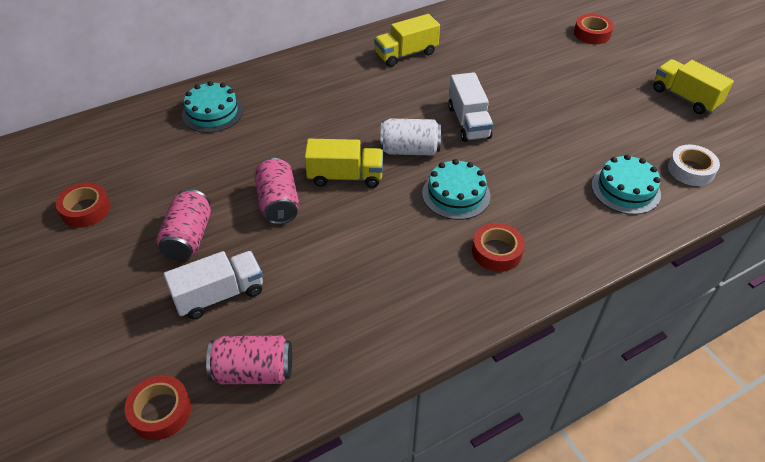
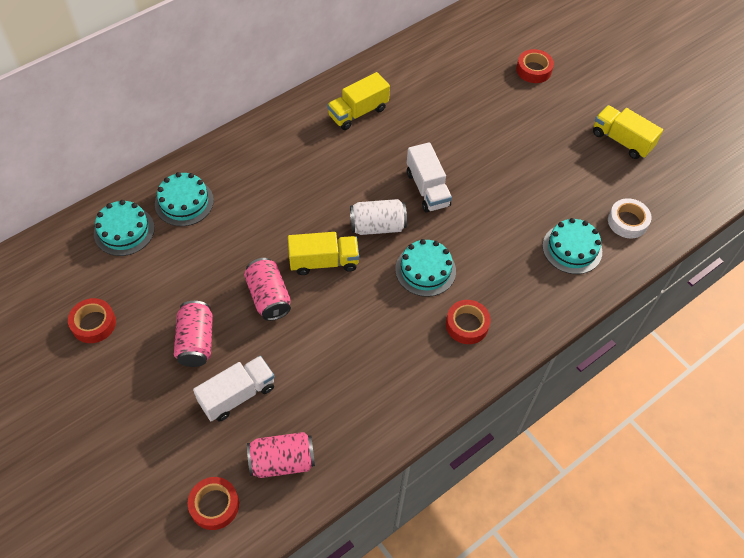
camera: 10 degrees left, 10 degrees up
(145, 131) = (124, 230): none -> turquoise cake

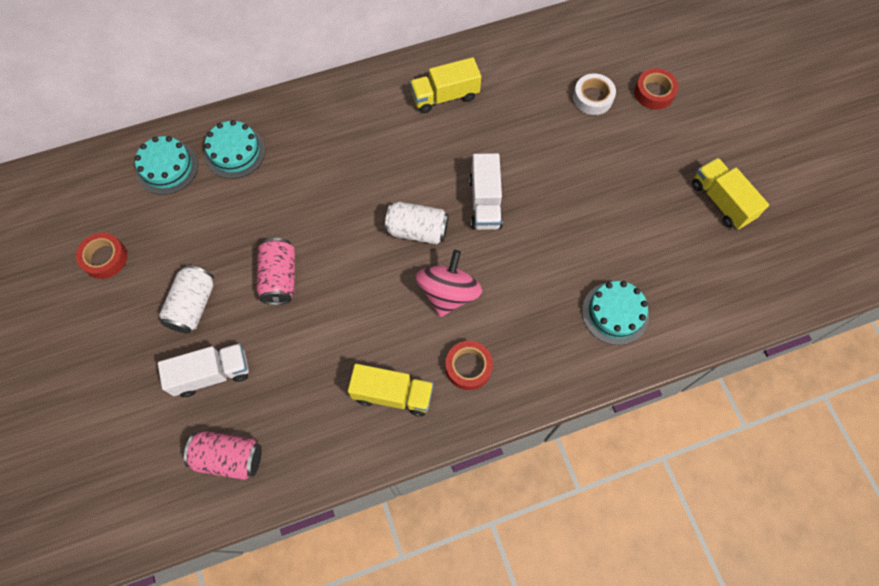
camera: 20 degrees right, 10 degrees up
(196, 341) = (193, 305): pink can -> white can
(214, 505) = (149, 482): red tape -> none
(324, 262) = (348, 255): yellow truck -> yellow truck (393, 394)
(425, 270) = (448, 293): turquoise cake -> pink spinning top
(627, 222) = (689, 299): white tape -> white tape (593, 98)

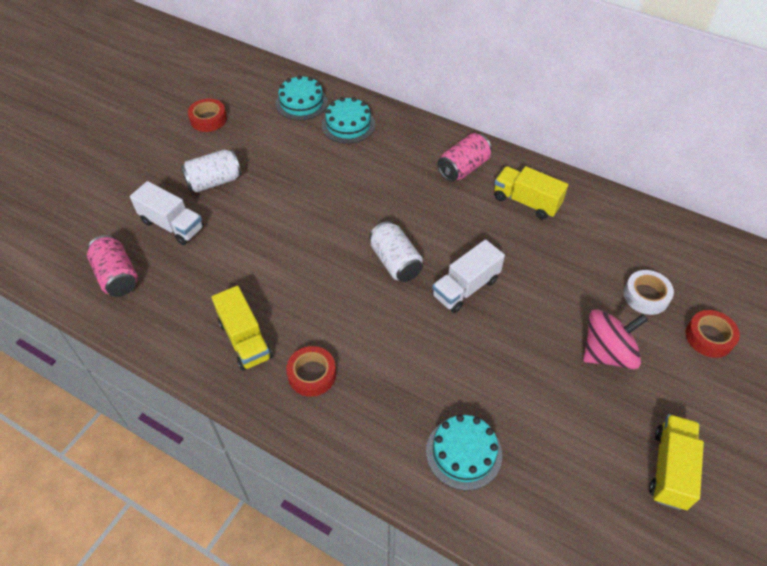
camera: 50 degrees right, 15 degrees down
(279, 278) = (277, 211): pink can -> pink can (463, 168)
(448, 293) = (362, 317): pink spinning top -> pink spinning top (607, 353)

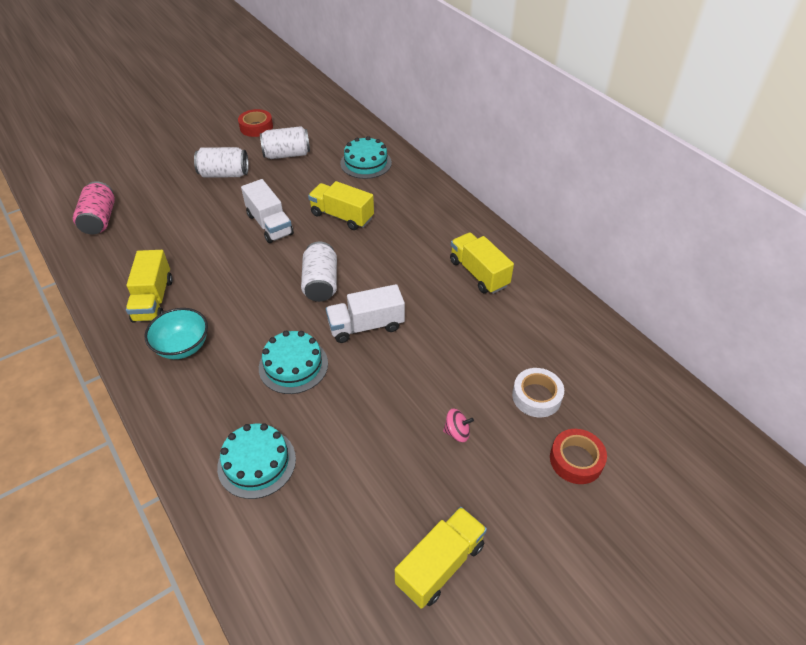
camera: 25 degrees right, 5 degrees down
(172, 225) = (168, 196): white truck -> white truck (269, 224)
(263, 140) = (287, 154): none -> white can
(301, 103) = (340, 135): turquoise cake -> turquoise cake (293, 365)
(312, 374) = (183, 347): red tape -> turquoise bowl
(366, 188) = (342, 216): none -> yellow truck
(463, 168) = (441, 227): pink can -> none
(607, 353) = (457, 432): pink spinning top -> pink spinning top, size x0.46

